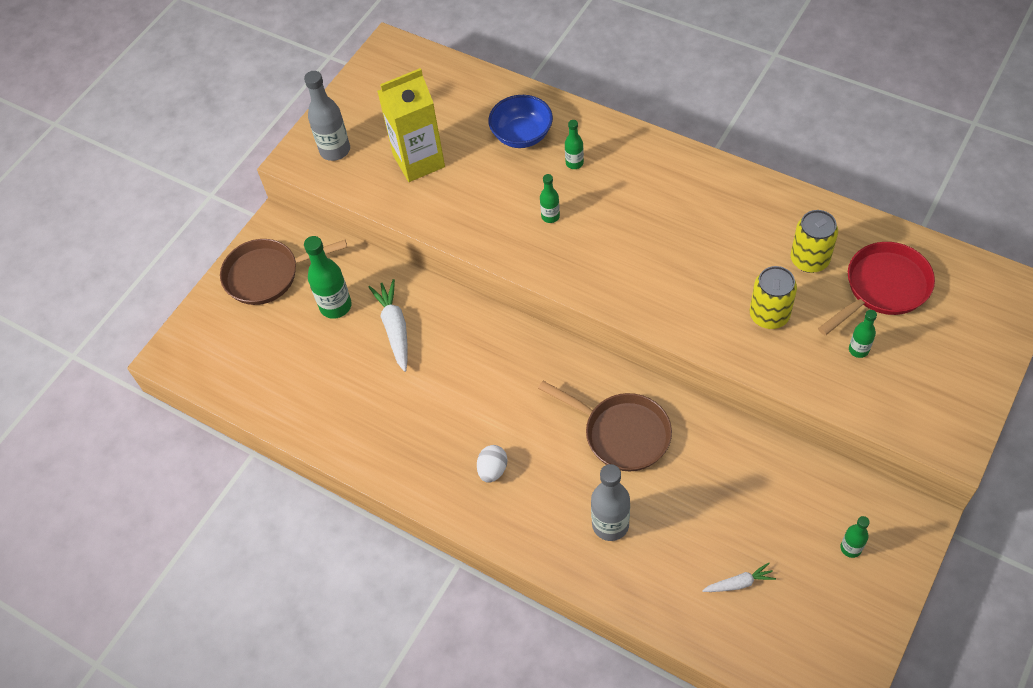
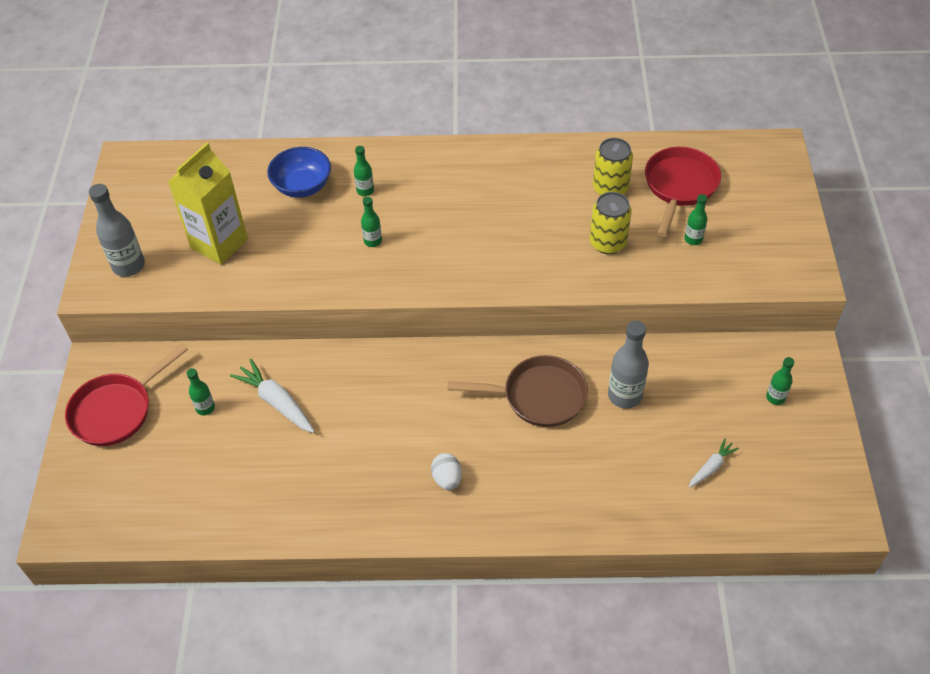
camera: 35 degrees left, 5 degrees down
(268, 275) = (117, 410): brown pan -> red pan
(335, 306) = (205, 408): green bottle -> green bottle, size x0.56
(610, 524) = (578, 473): grey bottle -> grey bottle (624, 395)

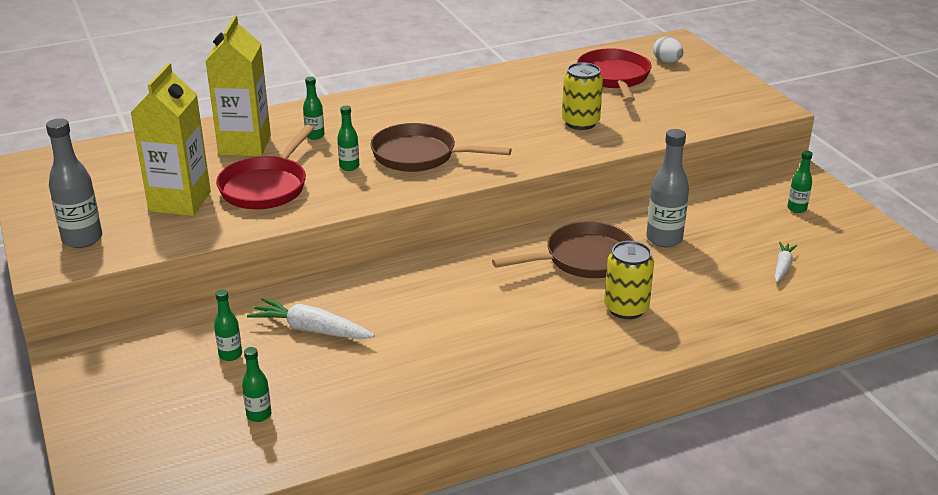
camera: 25 degrees left, 20 degrees down
(117, 410) = (121, 383): red pan -> red pan (266, 186)
(302, 186) = (245, 145): blue bowl -> yellow carton
(439, 245) = (420, 156): none -> brown pan
(447, 479) = (540, 340): white egg -> white egg (667, 62)
(610, 188) = (553, 90): yellow can -> yellow can (626, 308)
(693, 239) = (654, 106): green bottle -> green bottle (259, 415)

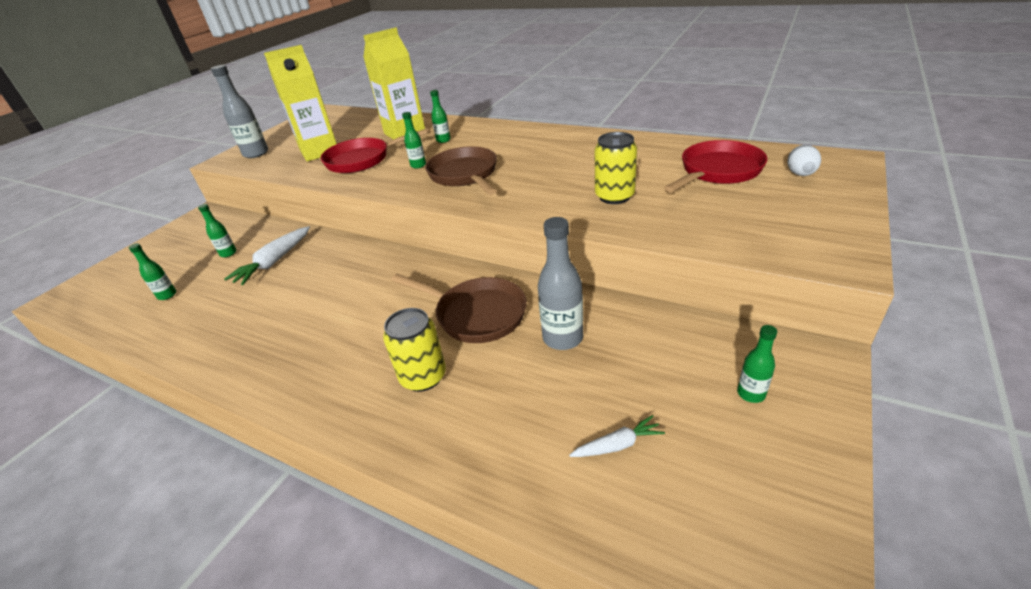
camera: 55 degrees right, 5 degrees up
(311, 330) = (274, 262): white carrot -> white carrot turned 135 degrees counterclockwise

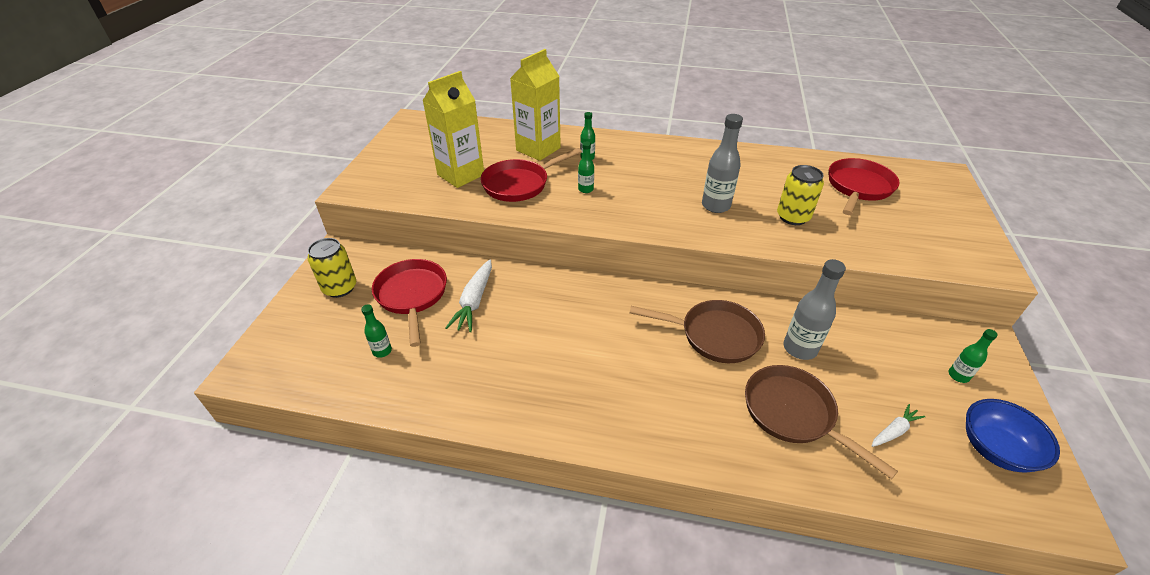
camera: 20 degrees left, 5 degrees up
(228, 253) = (412, 296): green bottle -> red pan
(256, 153) = (384, 179): grey bottle -> grey bottle (715, 206)
(423, 376) = (710, 399): yellow can -> yellow can (340, 288)
(465, 175) = (641, 199): brown pan -> brown pan (793, 414)
(748, 492) = (995, 449): none -> blue bowl
(800, 174) = (921, 189): white egg -> none

